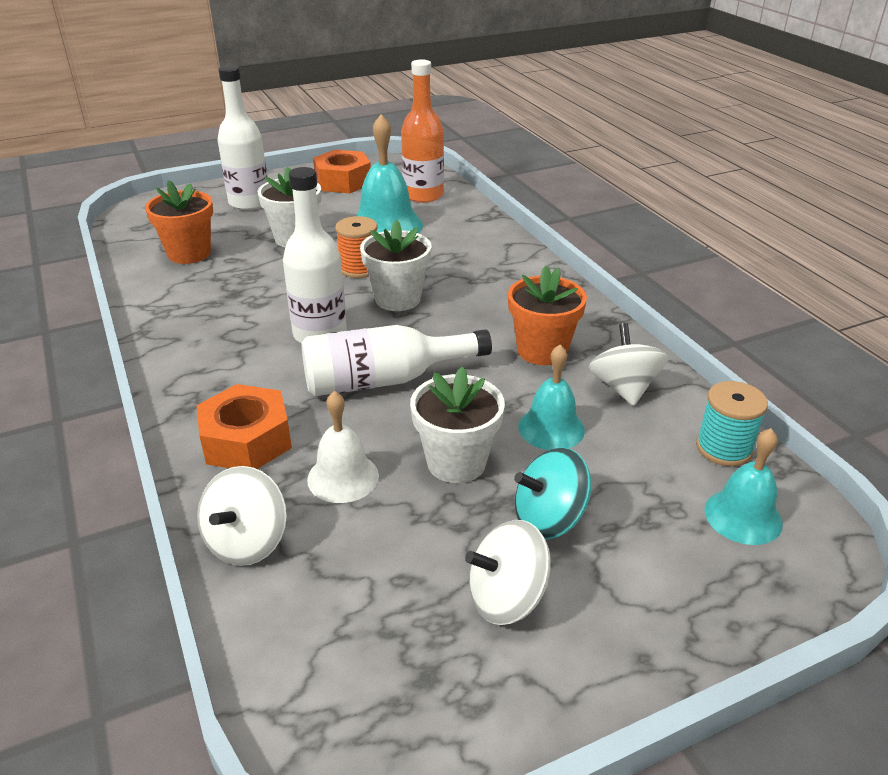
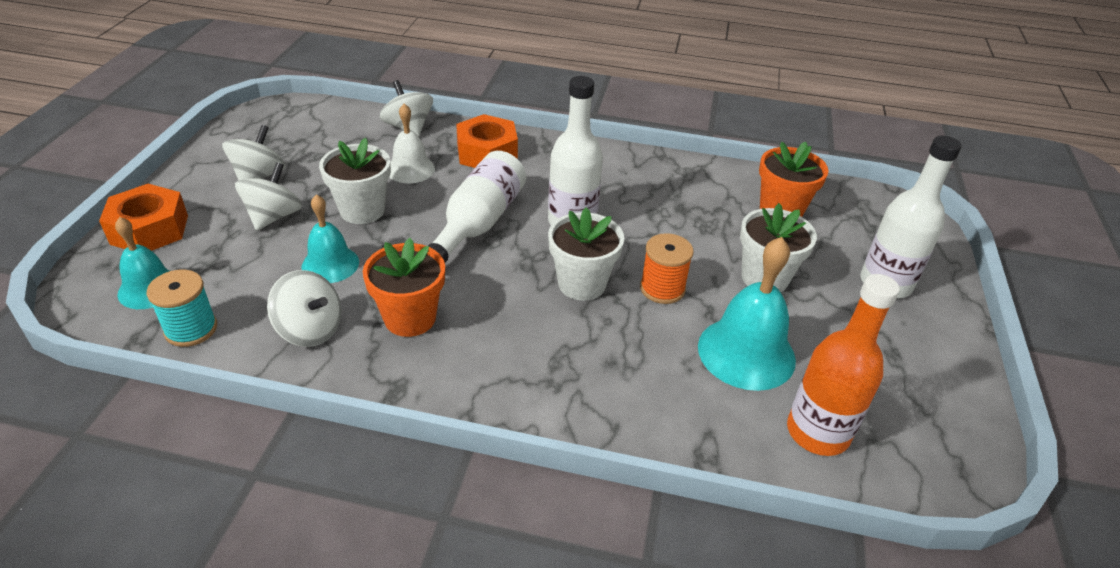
camera: 125 degrees right, 5 degrees up
(343, 181) = (913, 381): orange nut -> orange nut (149, 229)
(549, 519) = (273, 216): turquoise spinning top -> white spinning top

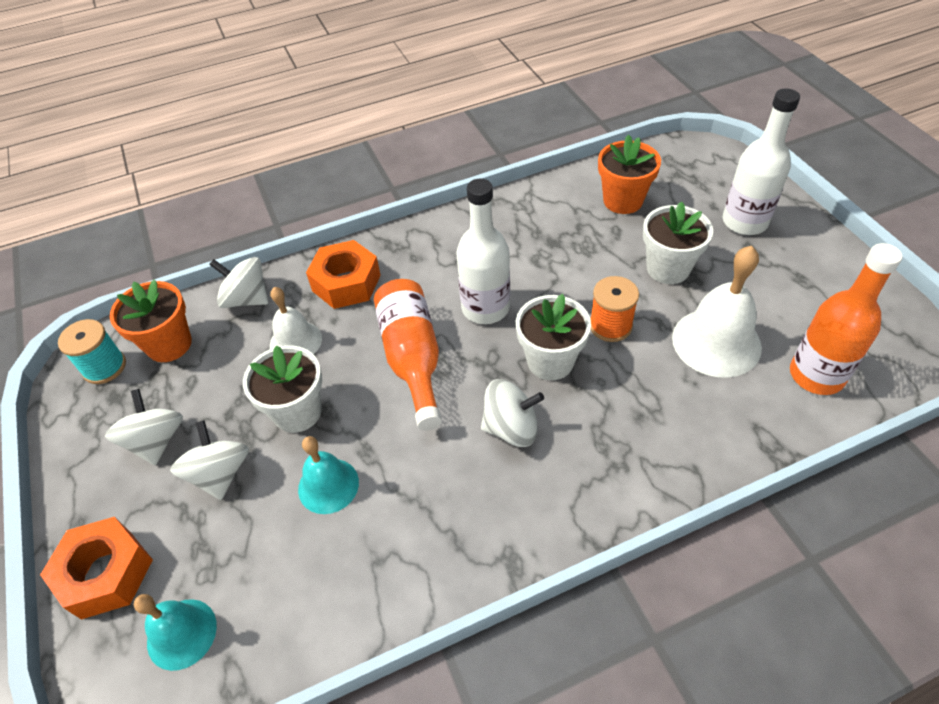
camera: 30 degrees left, 10 degrees up
(191, 329) = (272, 643): turquoise spool -> turquoise spool (104, 367)
(310, 329) = (381, 561): white spinning top -> white spinning top (511, 428)
(410, 318) = (453, 488): orange flower pot -> orange flower pot (169, 344)
(478, 223) = (412, 359): white bottle -> orange bottle
(746, 352) = (716, 342): turquoise bell -> white bell

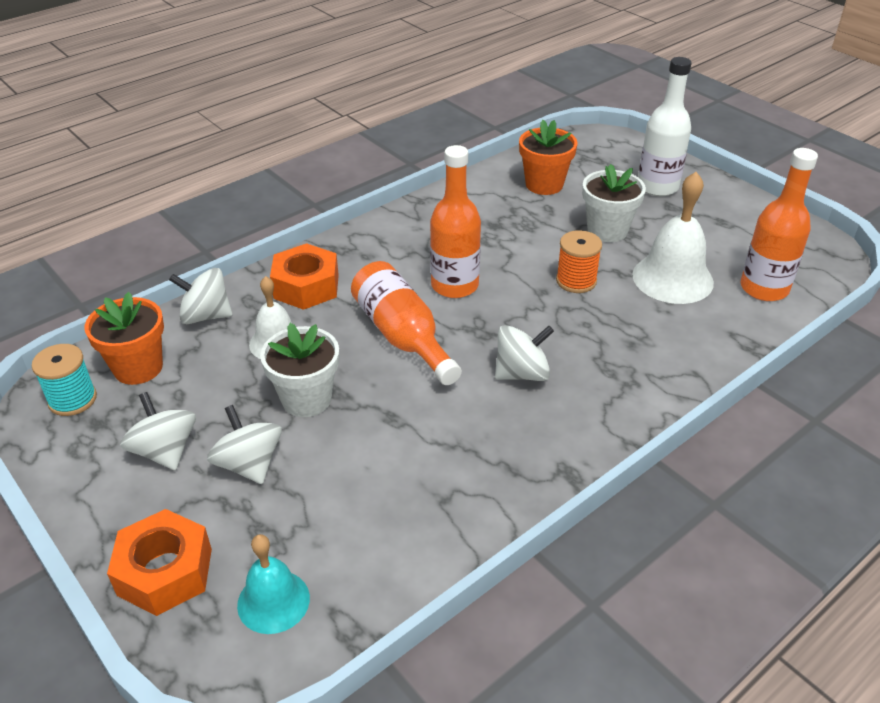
camera: 20 degrees left, 10 degrees down
(328, 485) = (367, 451): turquoise bell -> none
(485, 308) = (454, 285): white bottle -> orange bottle
(550, 361) = (534, 316): white flower pot -> none

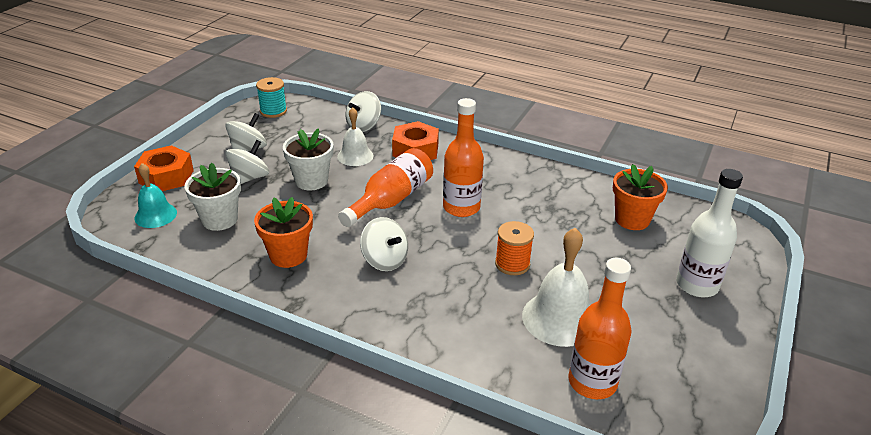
camera: 65 degrees right, 5 degrees down
(138, 368) = (307, 120): orange flower pot -> orange flower pot (288, 255)
(206, 316) = (363, 126): white spinning top -> white spinning top turned 120 degrees counterclockwise
(607, 230) = (597, 267): white flower pot -> white flower pot (220, 219)

